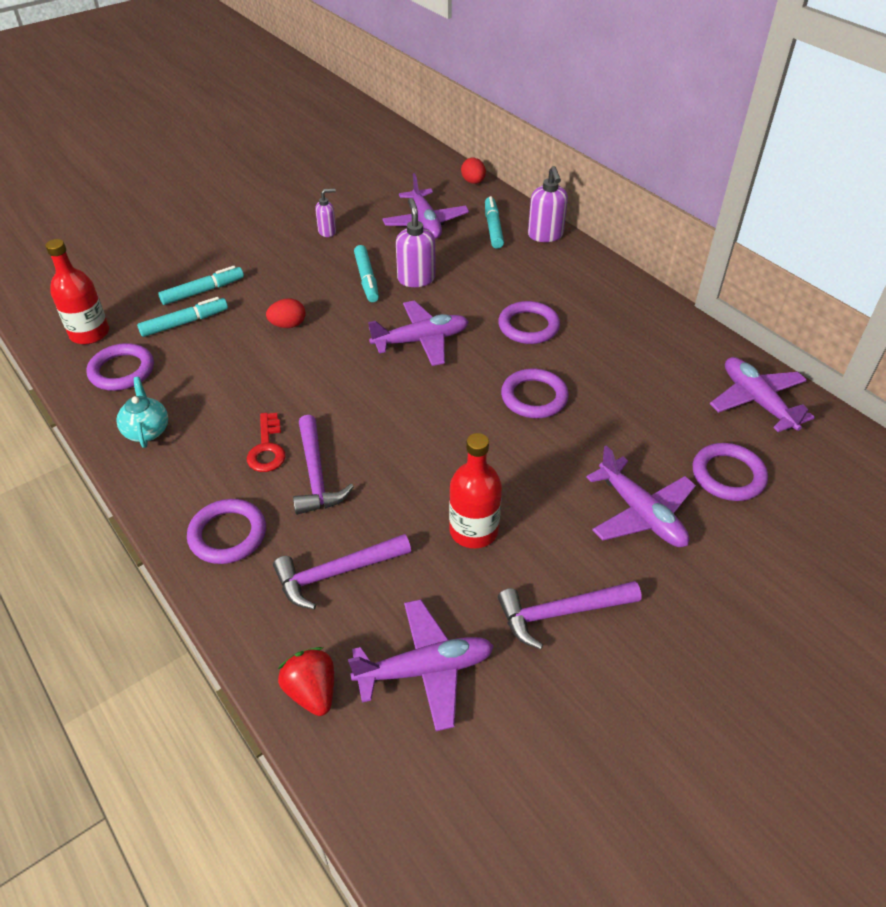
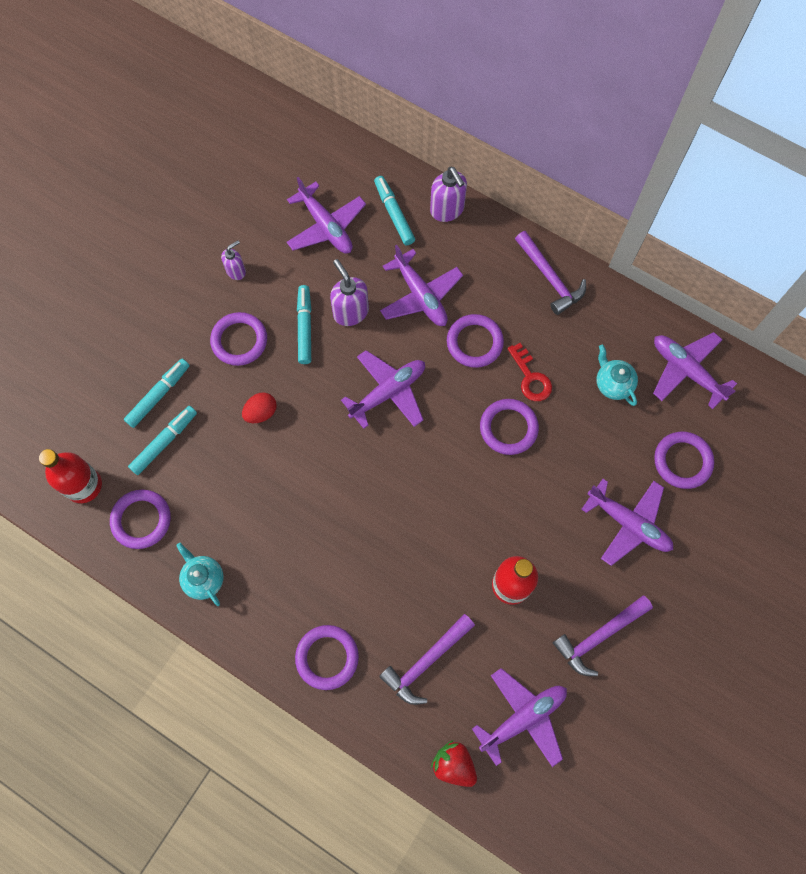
camera: 20 degrees left, 25 degrees up
(267, 448) = (314, 561): red key -> red key (530, 377)
(300, 274) = (239, 340): none -> purple ring
(316, 474) = (367, 574): purple hammer -> purple hammer (550, 277)
(366, 279) = (305, 327): turquoise marker -> turquoise marker turned 150 degrees counterclockwise
(473, 182) = (348, 146): red egg -> none
(490, 283) = (420, 296): none -> purple plane
(666, 391) = (613, 384): none -> turquoise teapot

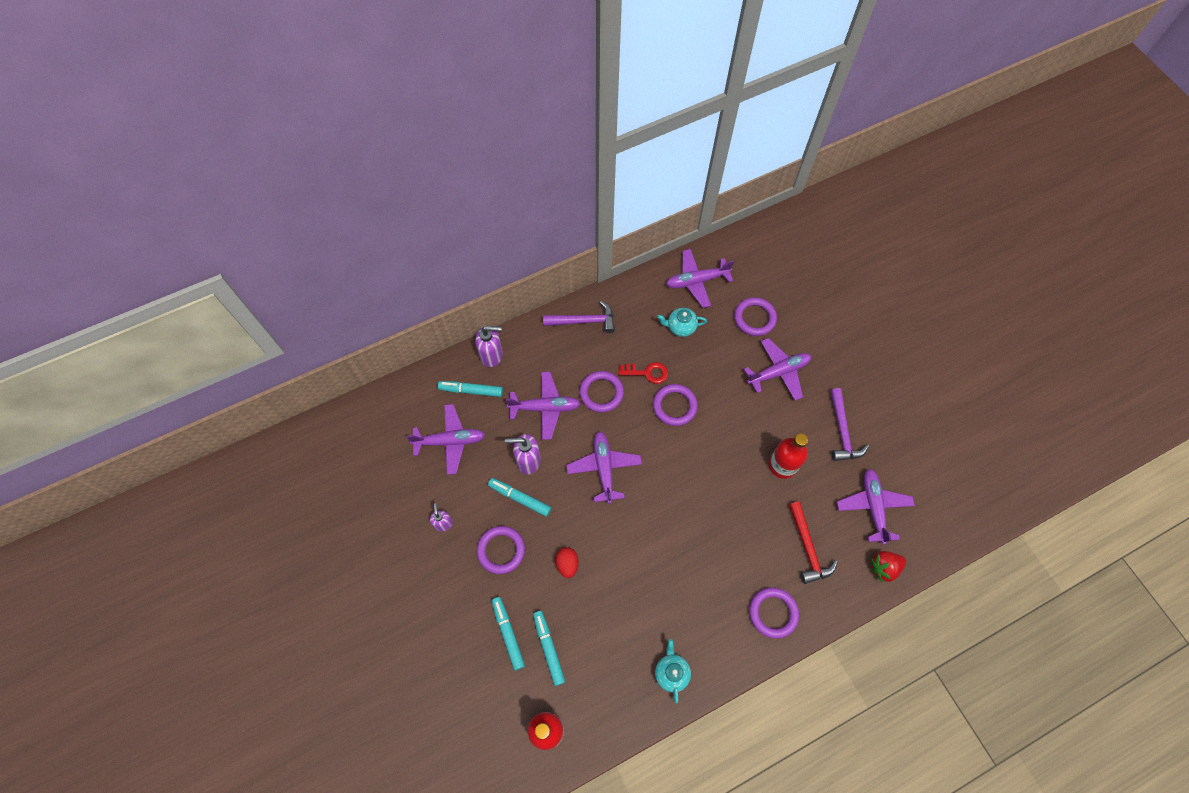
camera: 60 degrees left, 5 degrees down
(141, 520) = (600, 697): purple ring -> none
(203, 579) = (671, 672): turquoise teapot -> turquoise teapot turned 90 degrees clockwise
(426, 662) = (808, 547): purple hammer -> red hammer

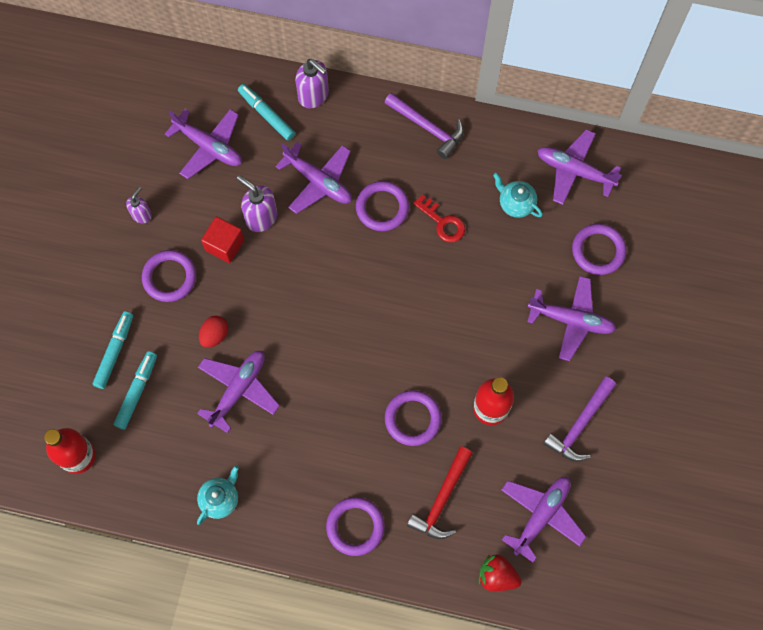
camera: 40 degrees right, 5 degrees up
(520, 498) = (225, 245): turquoise marker -> red cube
(604, 468) = (322, 278): purple plane -> purple plane (238, 390)
(674, 406) = (439, 273): purple ring -> purple ring (412, 419)

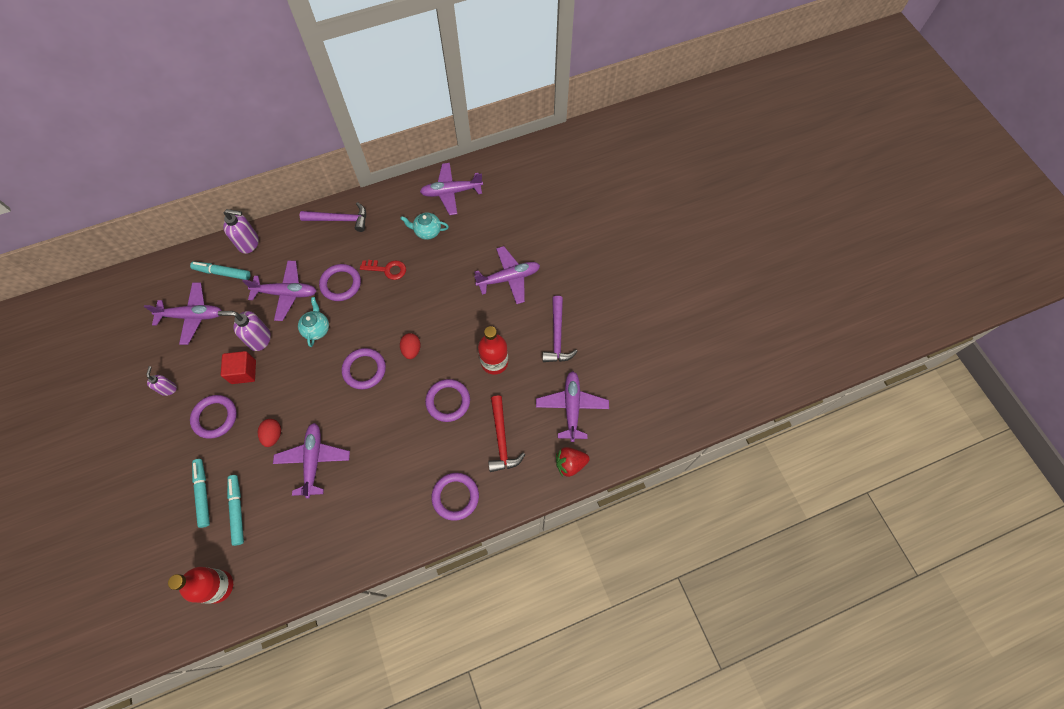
camera: 35 degrees left, 5 degrees down
(220, 499) = (347, 543): turquoise teapot -> turquoise teapot (317, 329)
(410, 335) = (411, 350): none -> red egg
(598, 251) = (497, 229): purple ring -> purple ring (364, 370)

